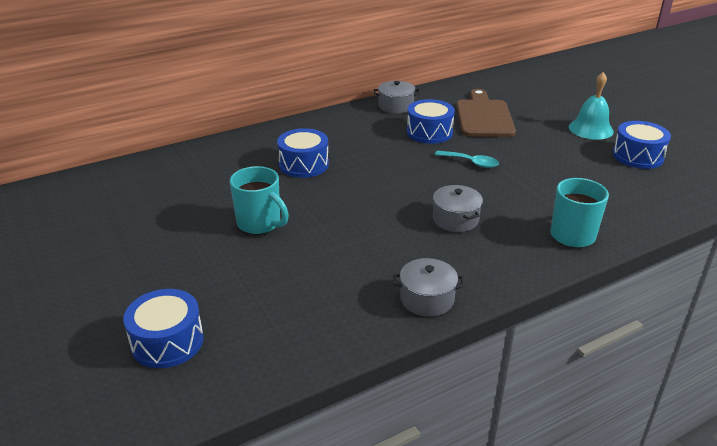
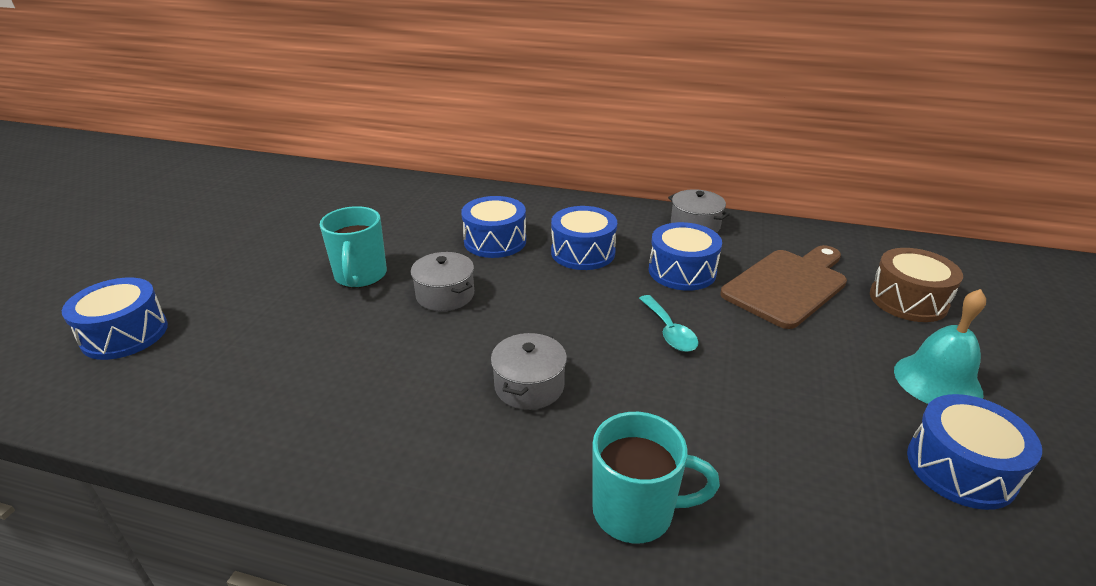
camera: 45 degrees right, 0 degrees up
(365, 147) = (583, 252): none -> blue drum
(427, 299) = (336, 454): grey pot -> grey pot (445, 295)
(536, 101) = (908, 300): none -> brown drum

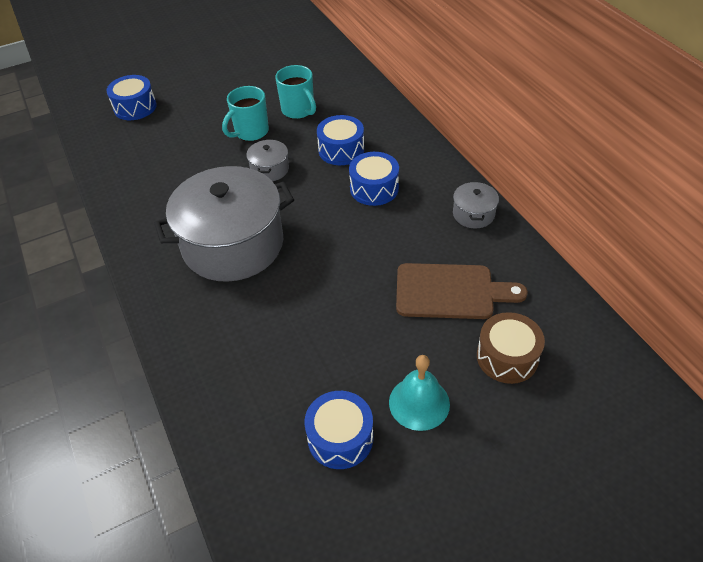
camera: 50 degrees right, 15 degrees up
(529, 386) = (233, 244): grey pot -> grey pot, size x2.38
(636, 511) = (188, 328): turquoise mug -> turquoise mug (298, 110)
(669, 331) = (335, 267): turquoise spoon -> none
(682, 271) = (406, 238): blue drum -> none

